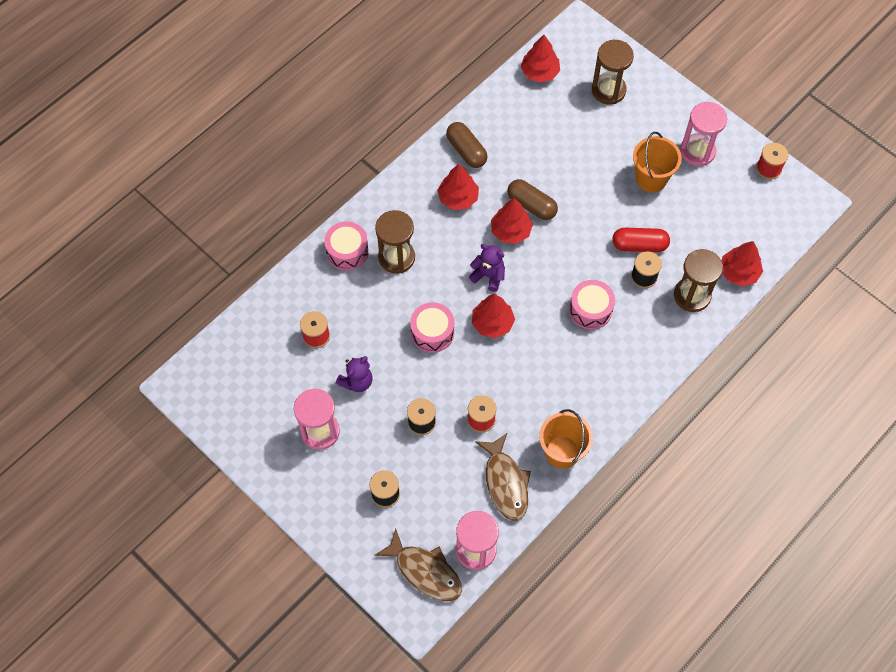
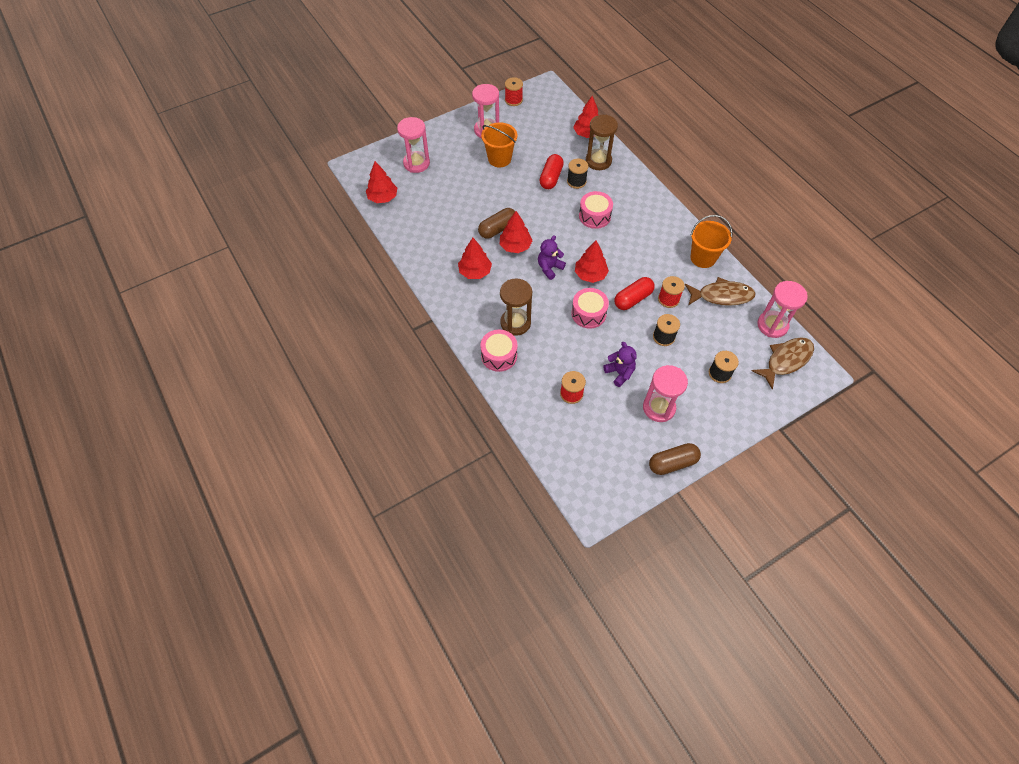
camera: 75 degrees left, 5 degrees down
(466, 151) = (434, 257): brown capsule -> brown capsule (672, 463)
(469, 378) = (633, 299): none -> red capsule
(608, 90) = (416, 163): brown hourglass -> pink hourglass

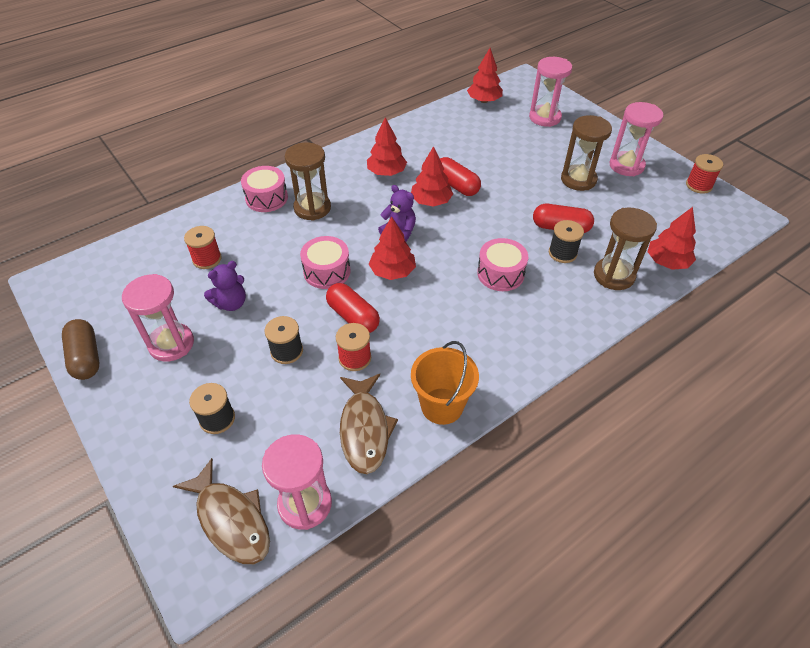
camera: 85 degrees right, 10 degrees down
(497, 229) = (456, 185): brown capsule -> red capsule
(499, 159) = (578, 180): orange bucket -> brown hourglass

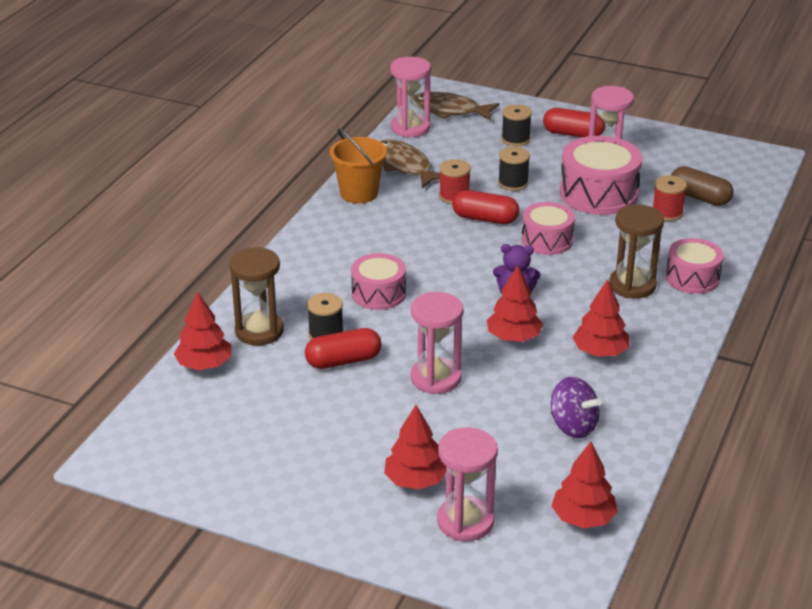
camera: 150 degrees right, 15 degrees down
(86, 357) = (656, 134): brown capsule -> brown capsule (699, 197)
(231, 303) = (598, 194): purple teddy bear -> pink drum
(392, 271) = (486, 260): red tree -> red tree (415, 480)
(447, 139) = (573, 426): none -> purple spinning top
(456, 185) = (502, 366): red capsule -> red capsule (573, 134)
(578, 180) = (355, 431): brown hourglass -> none
(626, 166) = (299, 478): pink hourglass -> pink hourglass (436, 378)
(698, 185) = (186, 483): red spool -> none

